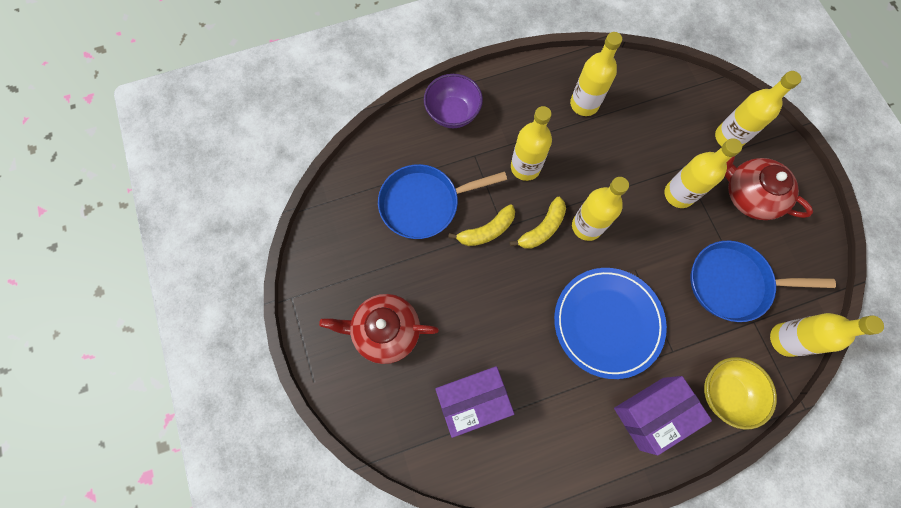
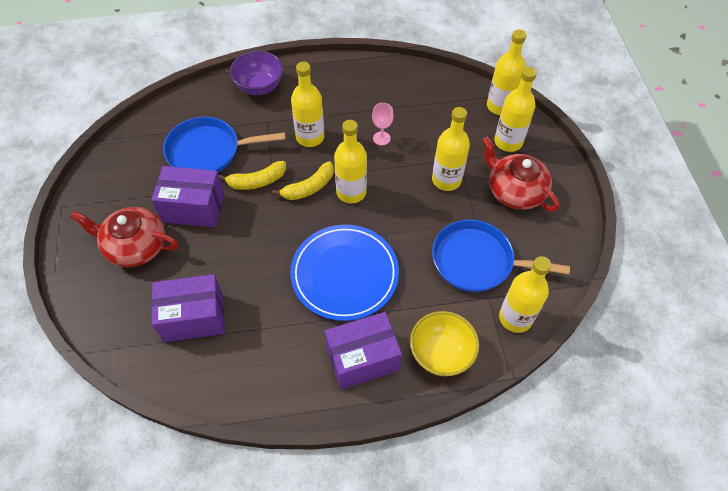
camera: 10 degrees right, 15 degrees down
(431, 275) = (193, 208): none -> purple box
(584, 104) = (380, 97): yellow bottle -> yellow bottle (500, 106)
(599, 155) = (381, 138): none -> pink goblet

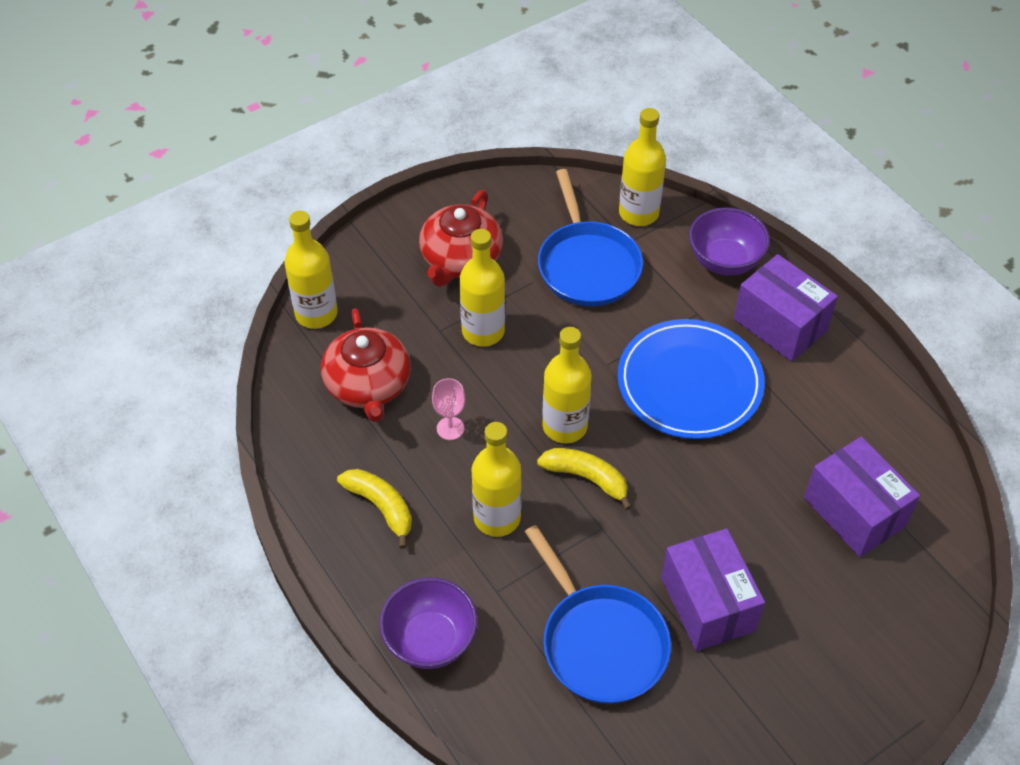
camera: 115 degrees left, 5 degrees down
(135, 246) = (812, 643): red teapot -> red teapot (368, 385)
(257, 181) = (615, 547): yellow banana -> yellow banana (381, 507)
(441, 354) = (724, 261): yellow bowl -> purple bowl
(508, 142) = (380, 287): yellow bottle -> none

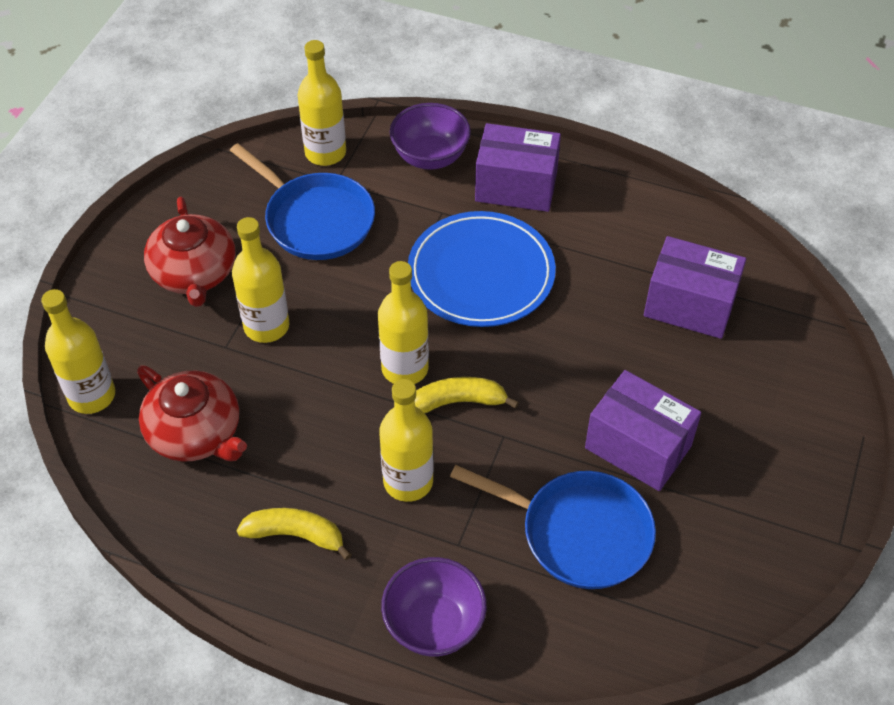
camera: 35 degrees left, 0 degrees up
(450, 428) = (304, 428): pink goblet -> none

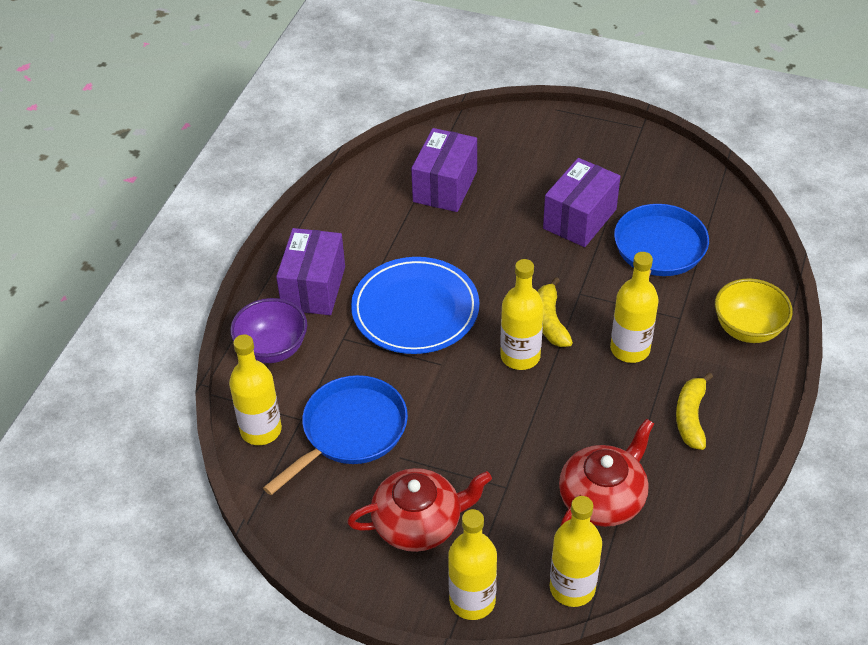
camera: 90 degrees left, 5 degrees down
(266, 326) = (481, 457): yellow bottle -> yellow bottle (472, 601)
(434, 624) = (748, 329): purple bowl -> yellow bowl

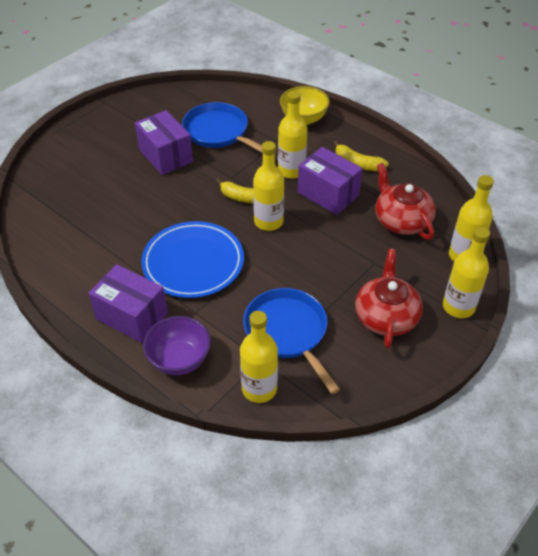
camera: 70 degrees left, 0 degrees up
(445, 186) = (82, 211): purple box -> purple box (328, 194)

